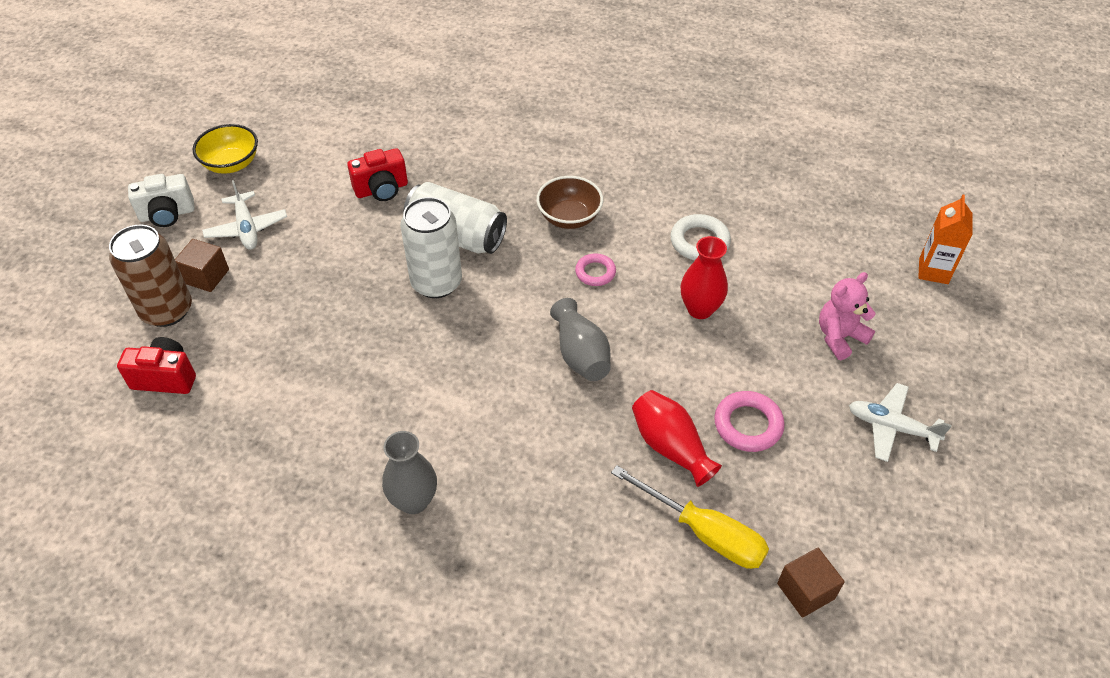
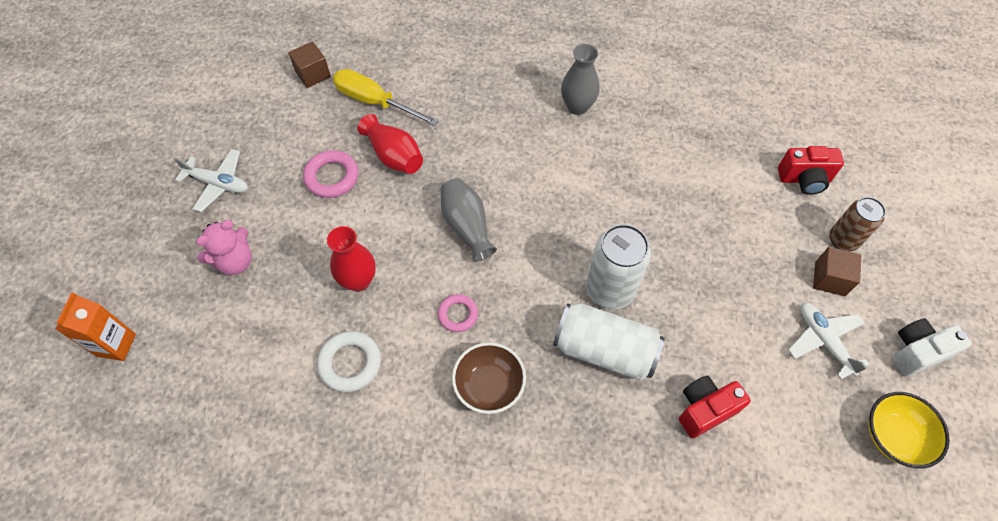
camera: 175 degrees right, 10 degrees up
(167, 310) = (843, 240): brown can -> brown can, size x0.66

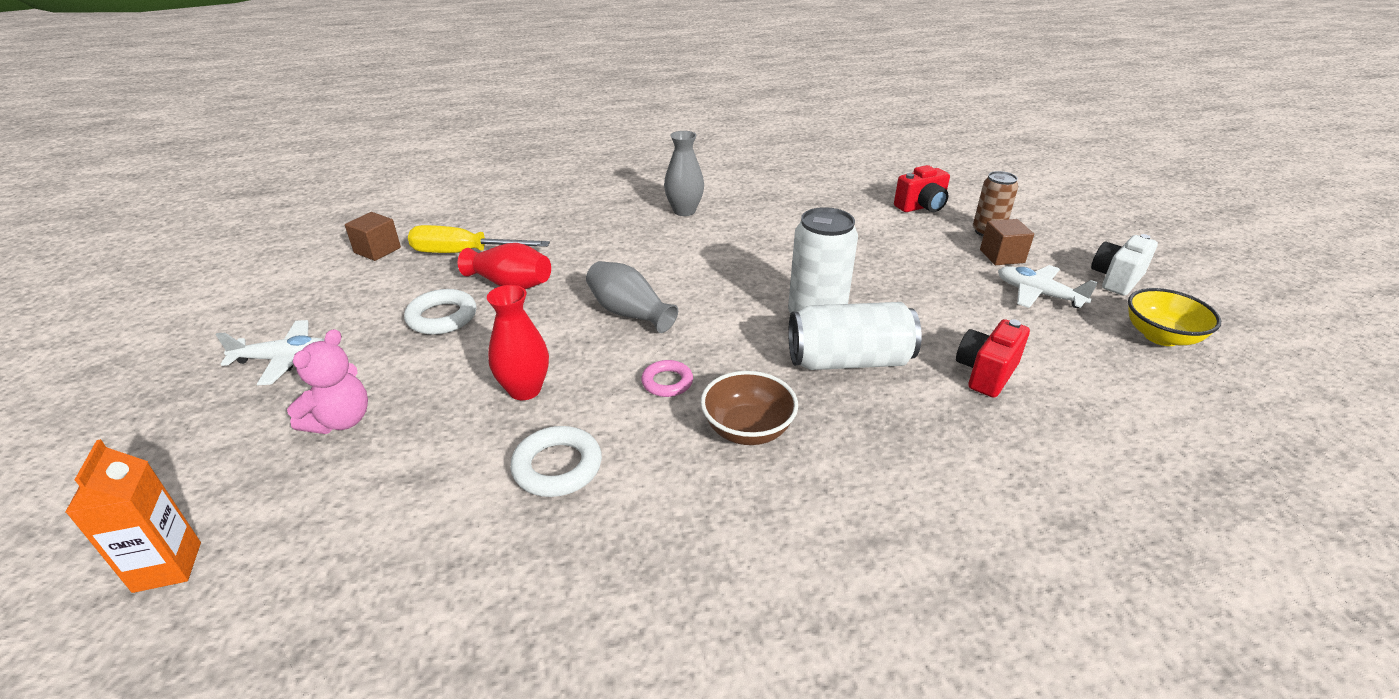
camera: 25 degrees left, 25 degrees down
(332, 177) = (442, 317): pink ring -> white ring

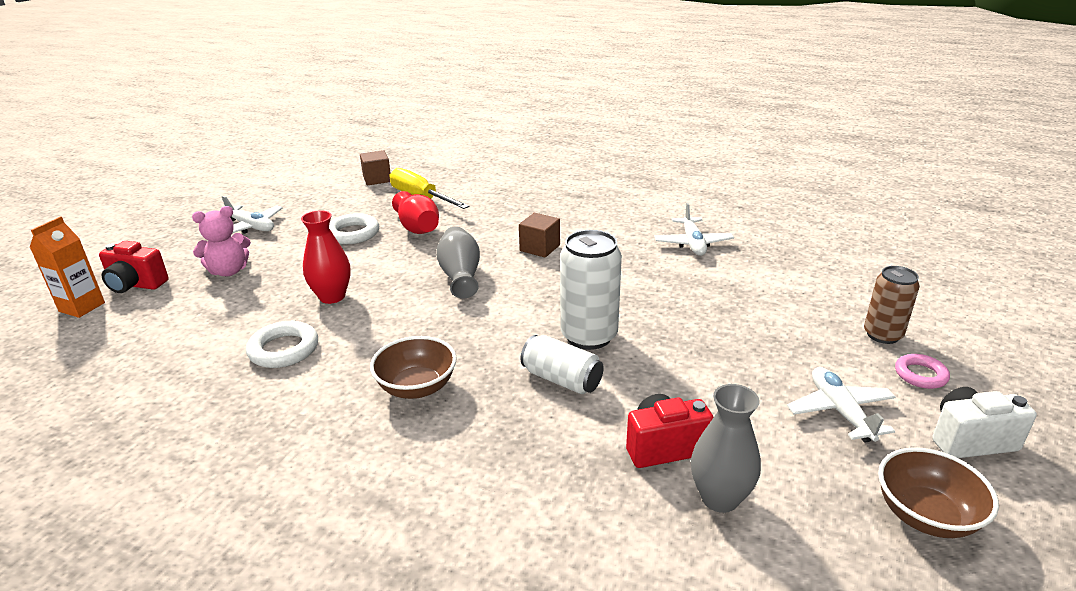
camera: 40 degrees right, 5 degrees down
(667, 382) = (415, 331): pink ring -> pink ring (920, 375)
(684, 211) = (610, 218): grey vase -> grey vase (719, 498)
(780, 210) = (692, 243): none -> white plane
(849, 361) = (561, 379): white can -> white can, size x0.66
(921, 207) = (844, 287): red camera -> red camera (136, 285)
(1002, 256) = (859, 362): brown cube -> brown cube (540, 248)
(1161, 336) = (925, 515): yellow bowl -> brown bowl

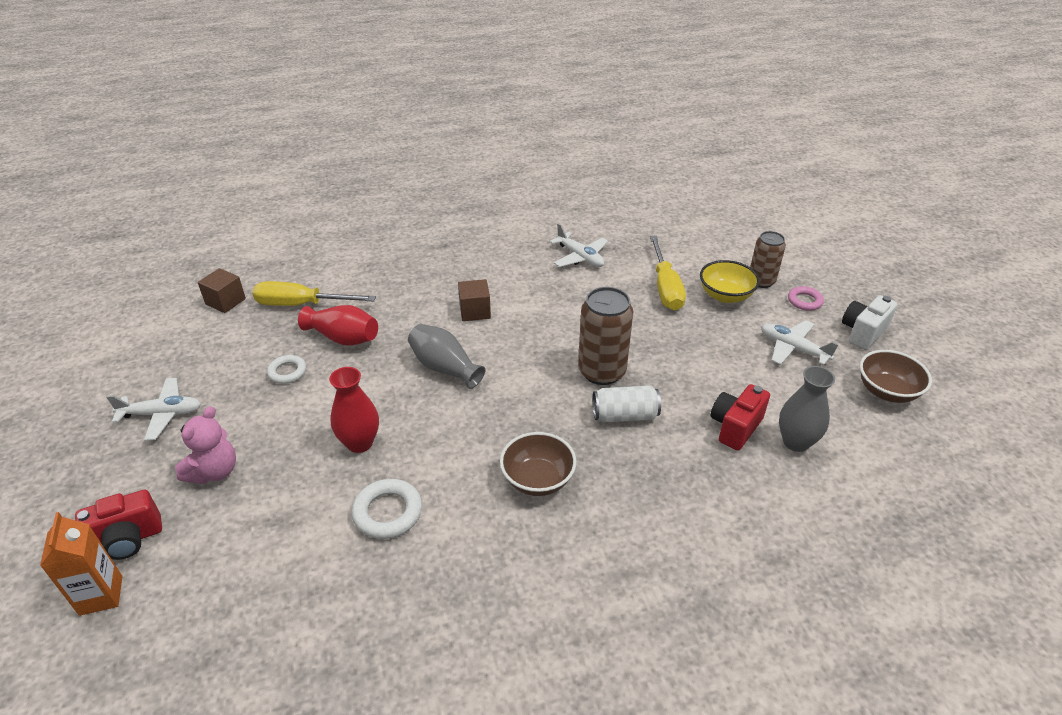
camera: 40 degrees left, 10 degrees up
(353, 233) = (287, 372): white ring -> white ring, size x0.66
(589, 336) = (602, 371): white can -> brown can
(752, 297) = (665, 287): none -> yellow screwdriver
(816, 330) = (725, 296): none -> yellow bowl

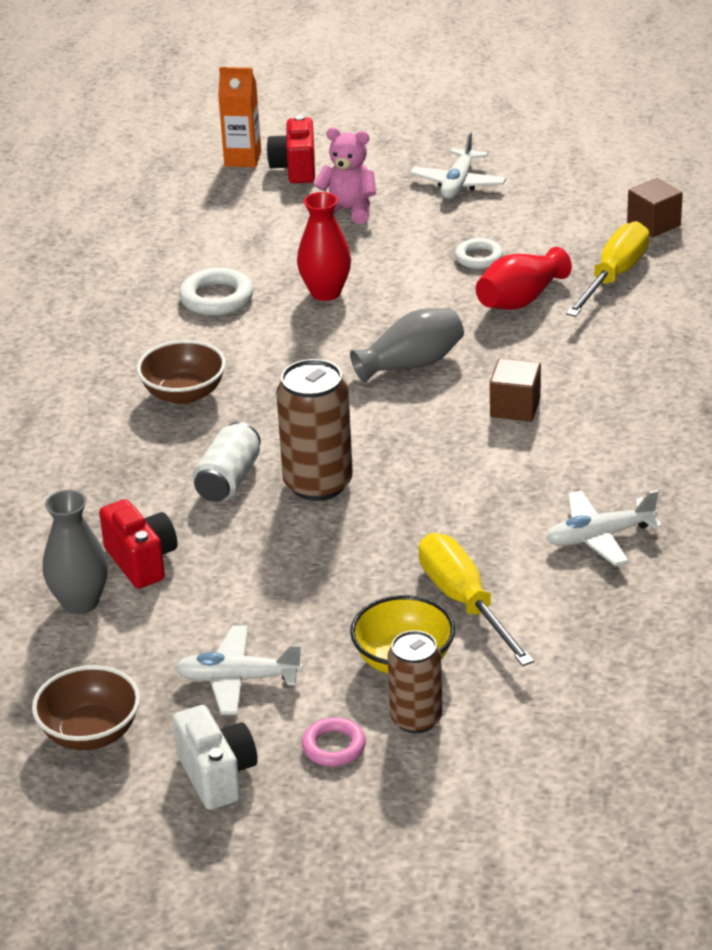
camera: 115 degrees right, 5 degrees down
(214, 471) = (348, 210): pink teddy bear -> pink teddy bear turned 150 degrees clockwise
(665, 287) = (464, 602): yellow screwdriver -> yellow screwdriver turned 45 degrees clockwise
(793, 348) = (238, 679): white plane -> white plane turned 150 degrees counterclockwise

